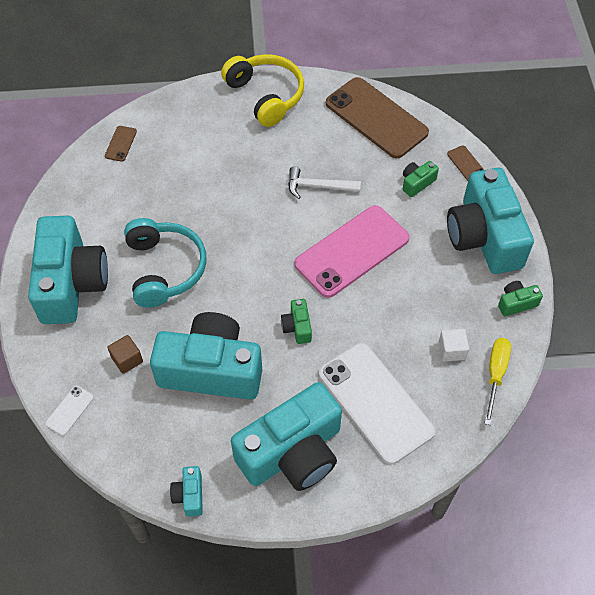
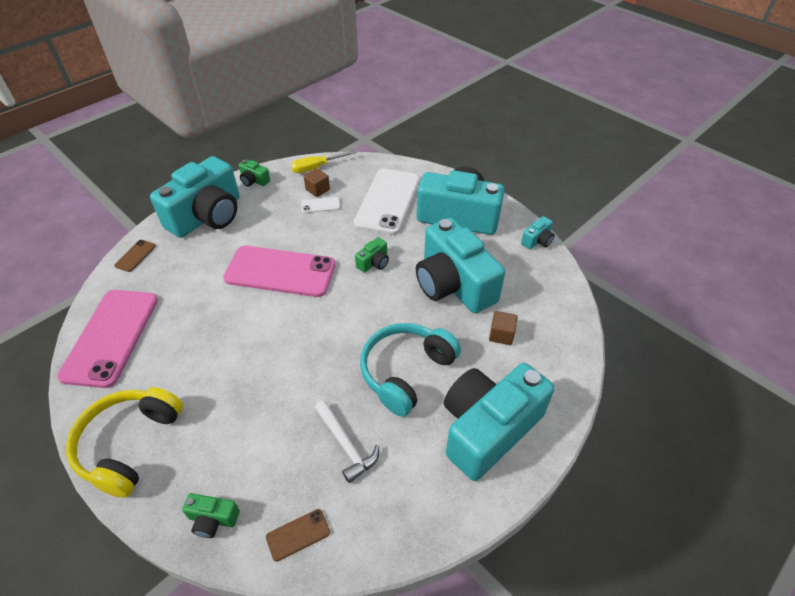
camera: 130 degrees left, 10 degrees down
(70, 410) = (572, 337): white phone -> white phone (320, 205)
(318, 186) = (229, 328): white hammer -> white hammer (346, 445)
(376, 118) = (111, 337): brown phone -> pink phone
(417, 183) = (178, 272): green camera -> green camera (213, 519)
(451, 350) = (317, 190): white cube -> brown cube

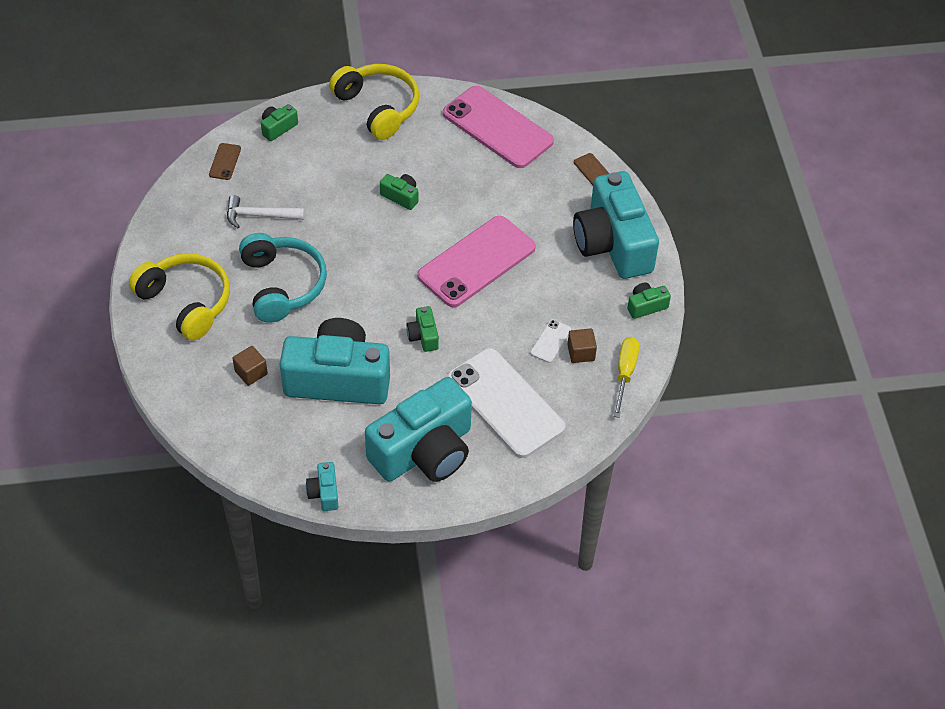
camera: 125 degrees right, 5 degrees up
(243, 354) = (401, 196): none -> green camera
(488, 428) = (186, 302): turquoise camera -> yellow headphones

